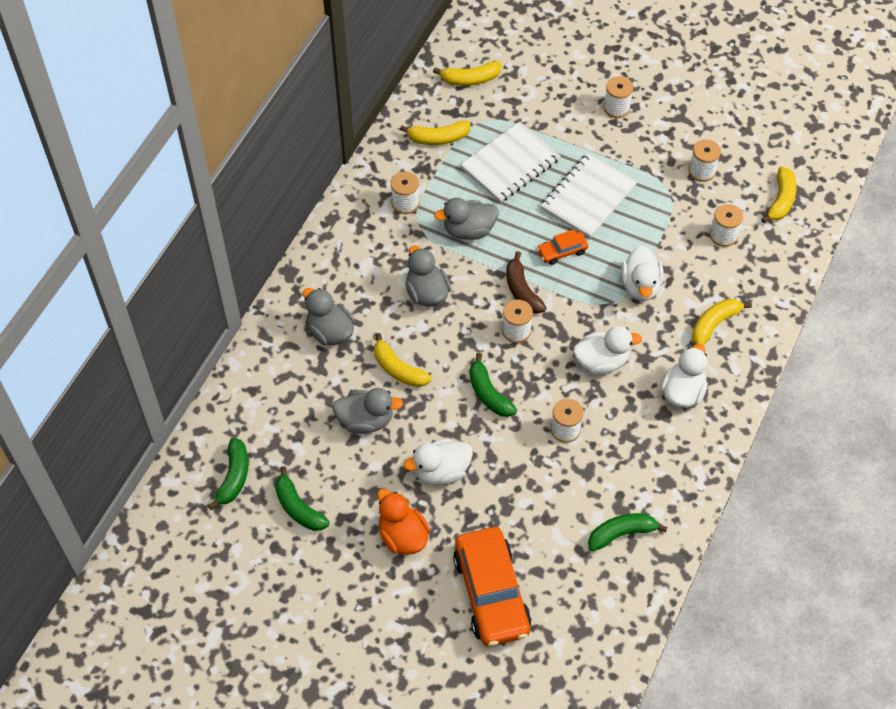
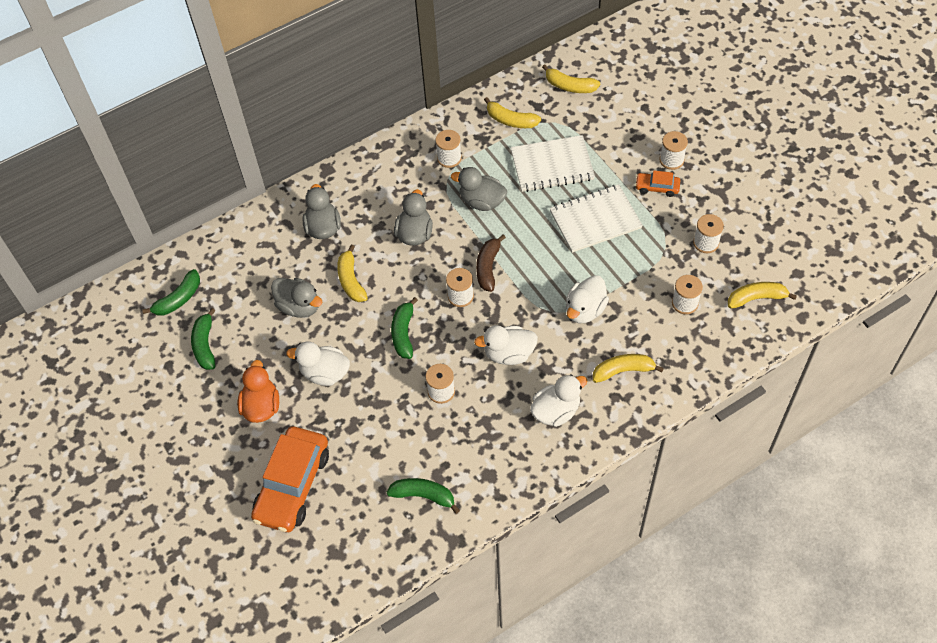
camera: 35 degrees right, 0 degrees up
(562, 251) = (542, 252): orange car -> orange car (657, 187)
(601, 362) = (509, 354): white duck -> white duck turned 150 degrees clockwise
(781, 200) = (756, 298): yellow banana -> yellow banana turned 150 degrees counterclockwise

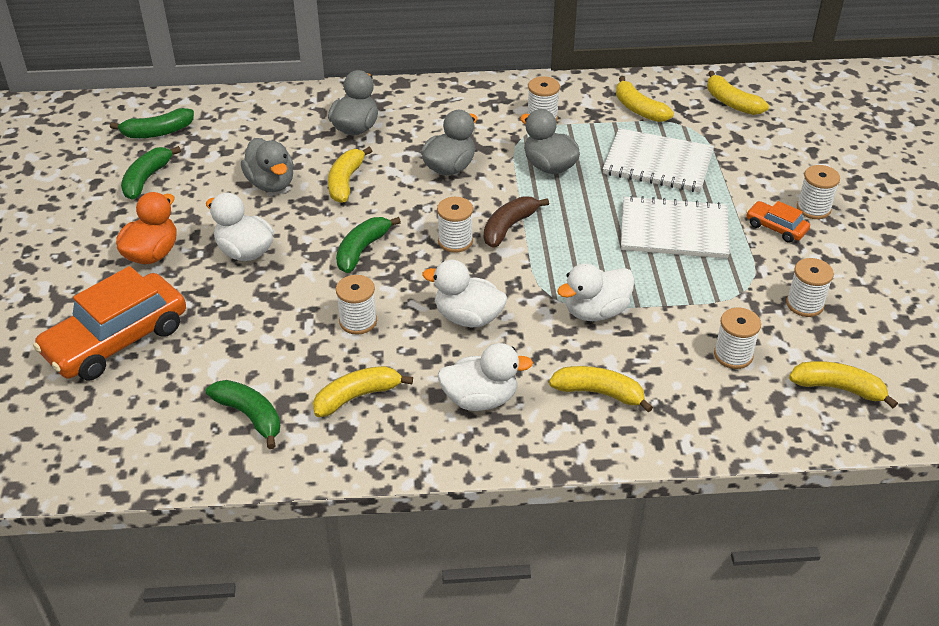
camera: 25 degrees right, 15 degrees down
(480, 447) = (357, 396): none -> yellow banana

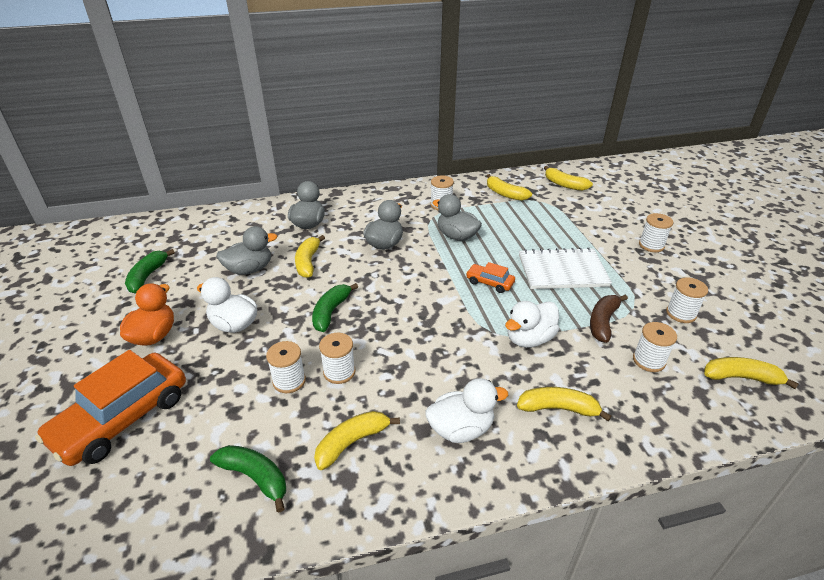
camera: 10 degrees left, 5 degrees down
(157, 132) = (155, 241): green banana -> none
(271, 183) = (249, 269): grey duck -> grey duck turned 75 degrees counterclockwise
(455, 241) = (403, 297): white spool -> white spool (289, 381)
(468, 317) = (430, 357): white duck -> none
(509, 227) = (441, 282): brown banana -> brown banana (603, 322)
(658, 163) = (532, 226): white notebook -> none
(776, 228) = (632, 261): orange car -> orange car (489, 283)

